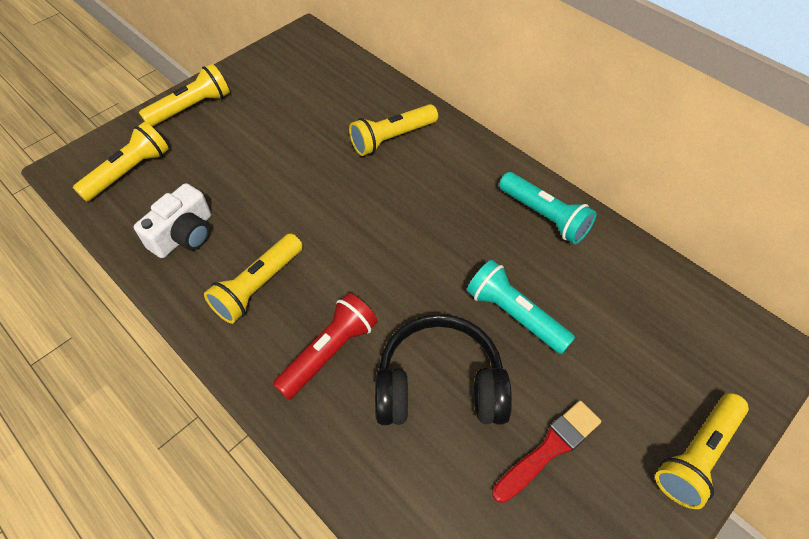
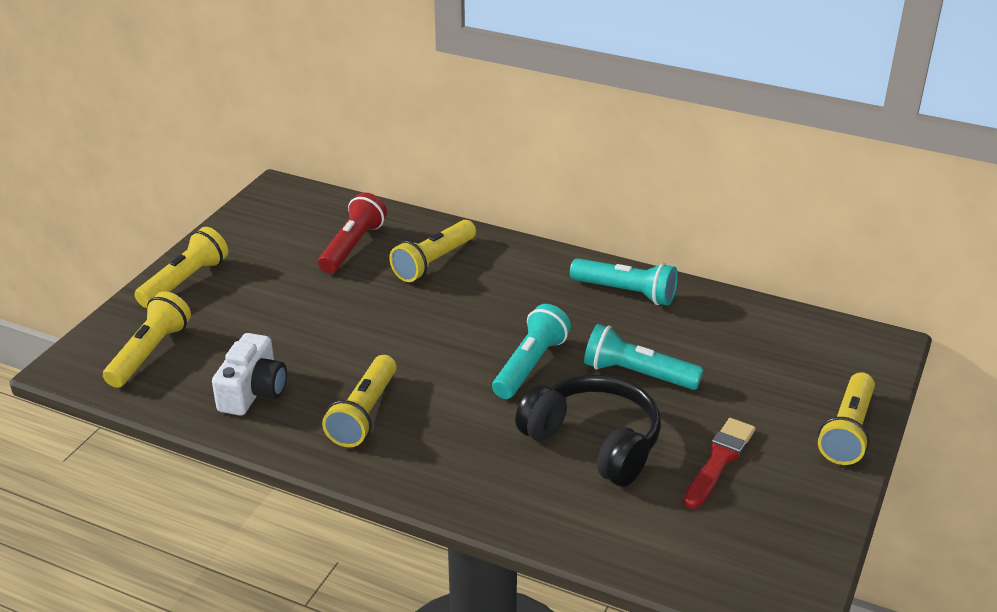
camera: 20 degrees left, 20 degrees down
(329, 352) = (471, 446): red flashlight -> red flashlight (352, 246)
(422, 275) = (530, 365): none -> turquoise flashlight
(439, 385) = (594, 442): black headphones -> black headphones turned 60 degrees clockwise

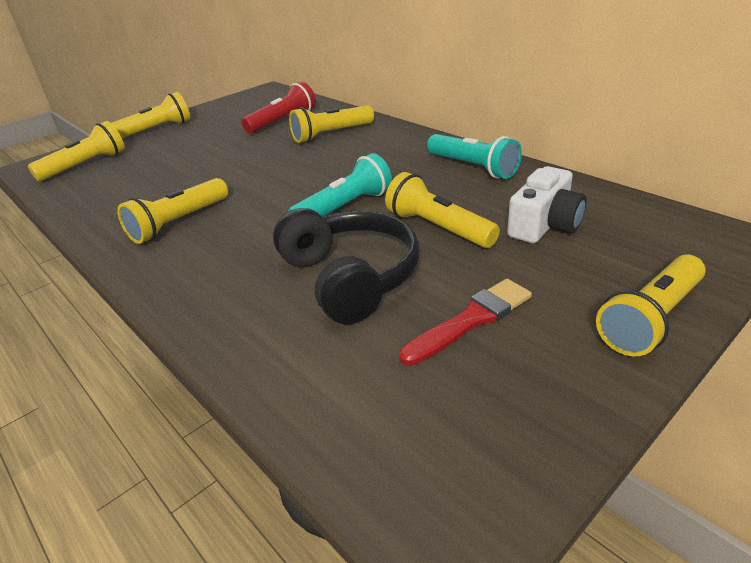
camera: 25 degrees right, 0 degrees up
(253, 391) = (120, 196): white camera -> white camera (545, 225)
(637, 374) = (438, 228): turquoise flashlight -> yellow flashlight

